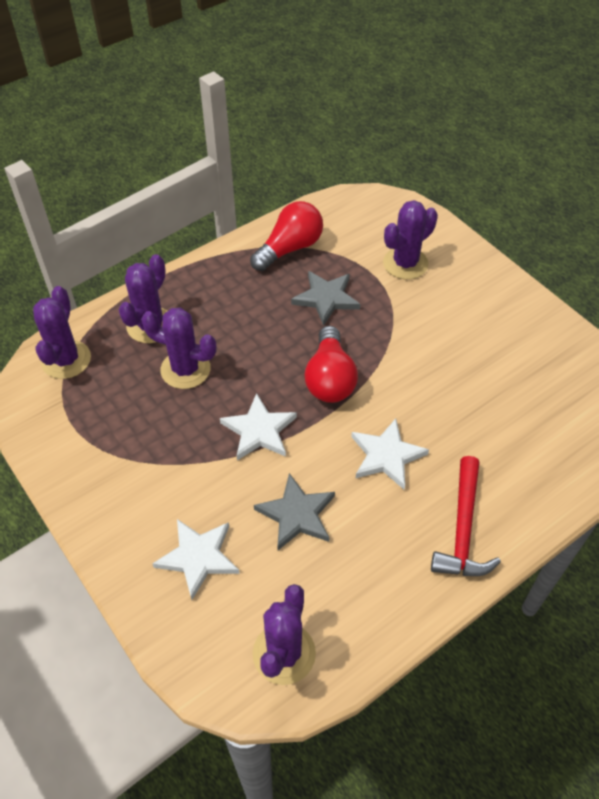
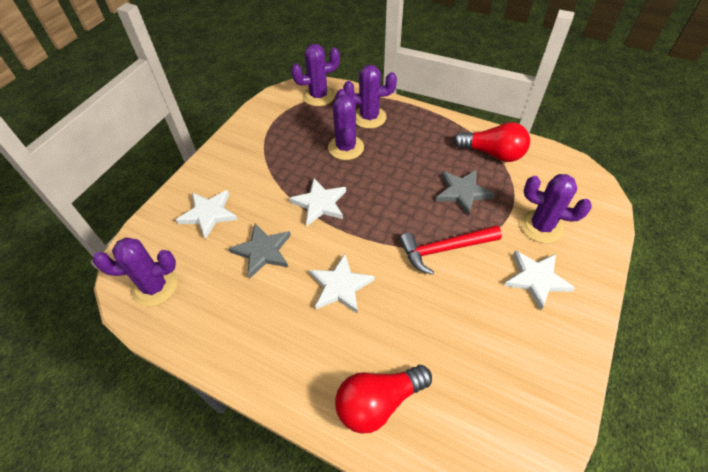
camera: 65 degrees right, 0 degrees up
(330, 378) = (389, 224): red light bulb -> red light bulb (378, 402)
(460, 299) = (536, 279): none -> white star
(462, 529) = (299, 364): red hammer -> red hammer (444, 249)

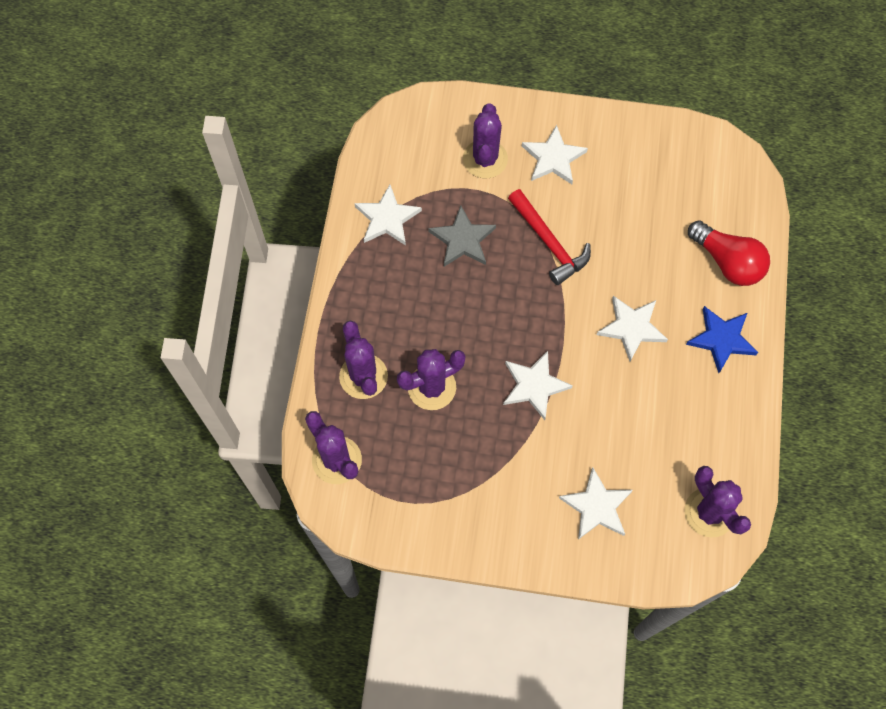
camera: 110 degrees left, 15 degrees up
(263, 251) = (622, 421): grey star -> none
(297, 360) = (721, 339): none -> blue star
(492, 153) = (387, 218): red light bulb -> white star

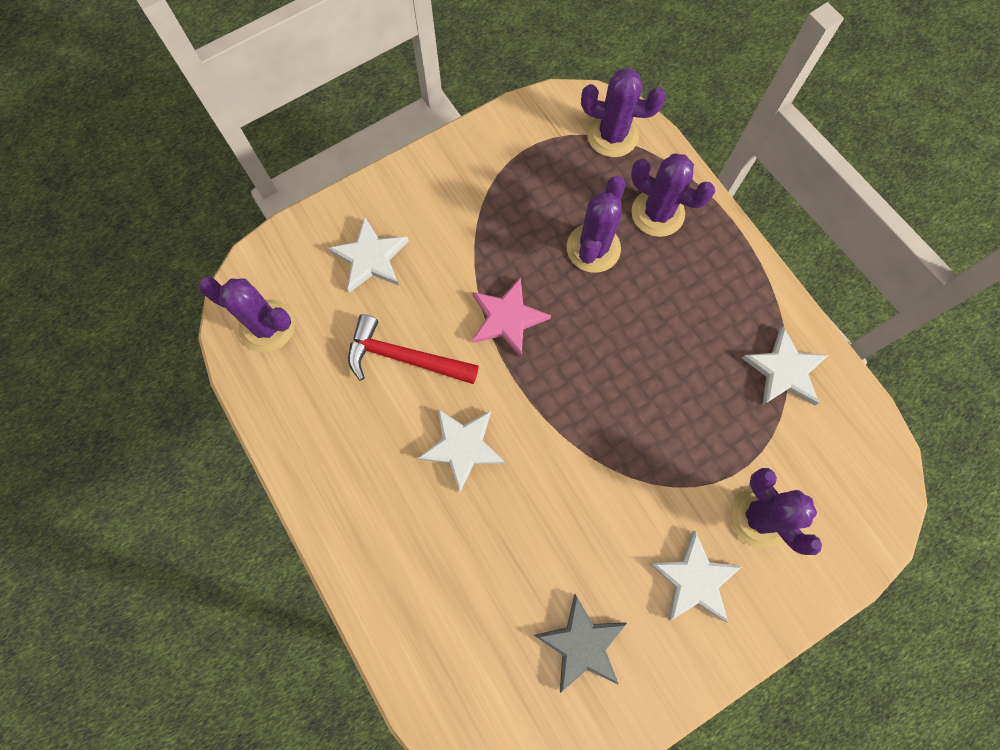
camera: 140 degrees right, 5 degrees up
(462, 240) = (696, 407): grey star -> grey star (582, 644)
(534, 385) = (507, 319): white star -> pink star
(549, 243) = (614, 473): red hammer -> red hammer (404, 357)
(721, 339) = (366, 507): blue star -> none
(727, 262) = (418, 605): red light bulb -> none

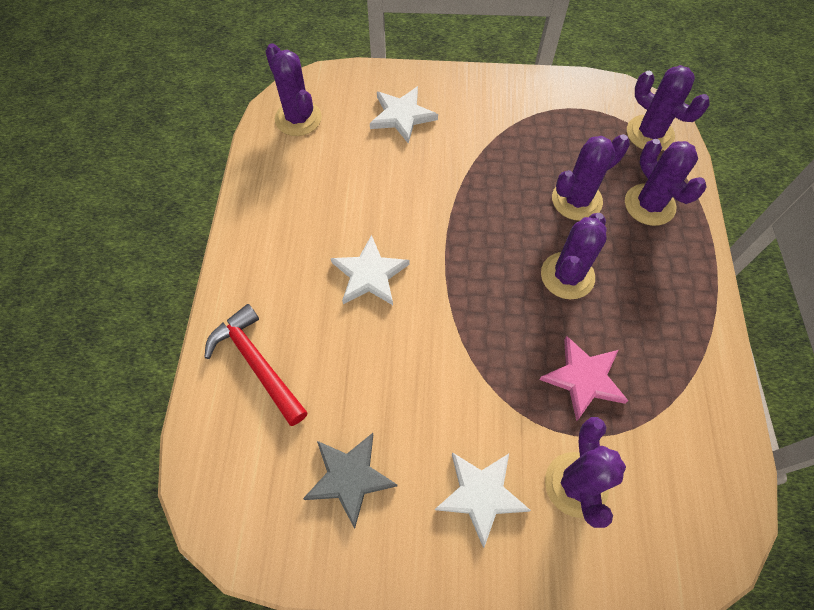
camera: 35 degrees right, 10 degrees down
(404, 357) = (375, 191): red hammer -> red hammer (257, 363)
(507, 319) = (471, 209): pink star -> pink star (584, 378)
(634, 331) = (567, 276): none -> purple cactus
(784, 371) = (682, 383): white star -> none

